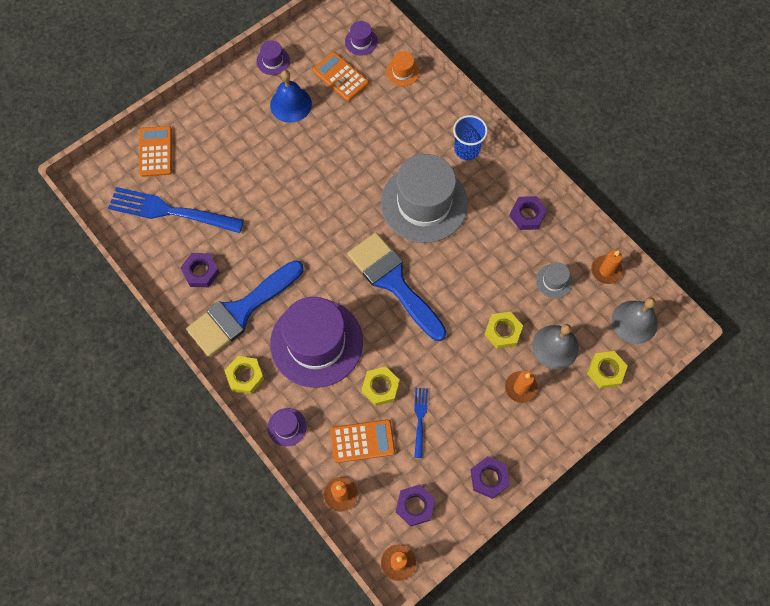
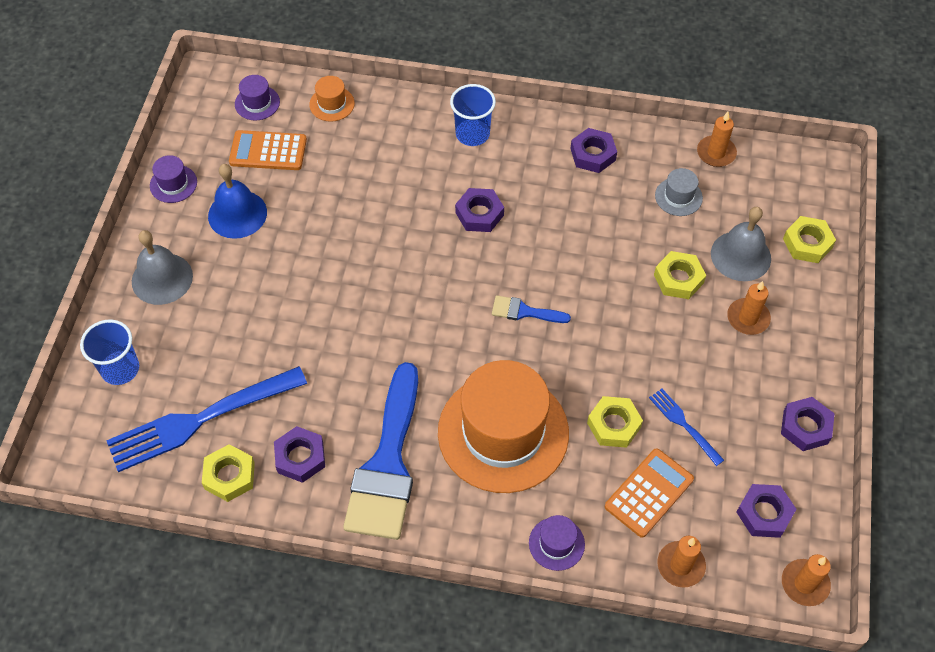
camera: 40 degrees left, 10 degrees down
(156, 151) = (120, 369): orange calculator -> blue cup
(245, 376) = (459, 528): yellow nut -> yellow nut (229, 476)
(316, 343) = (503, 432): purple hat -> orange hat
(394, 282) = (524, 311): blue brush -> blue brush, size x0.44
(424, 203) = (479, 214): grey hat -> purple nut
(634, 322) = (787, 180): grey bell -> grey bell (162, 278)

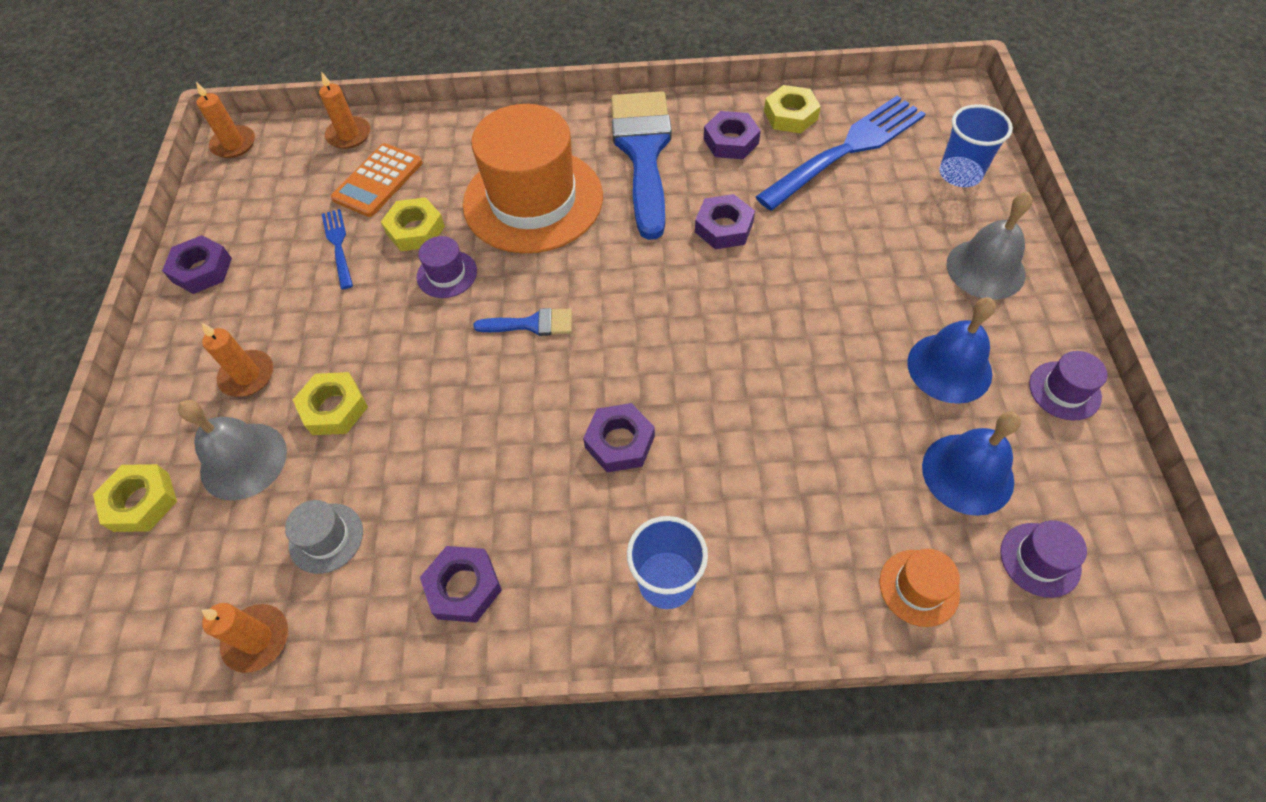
camera: 170 degrees right, 0 degrees up
(268, 151) = (967, 473): orange calculator -> blue bell
(556, 543) = (466, 128): purple hat -> purple hat (447, 274)
(684, 424) = (338, 245): blue fork -> blue fork turned 150 degrees counterclockwise
(764, 513) = (262, 187): purple nut -> purple nut (724, 227)

